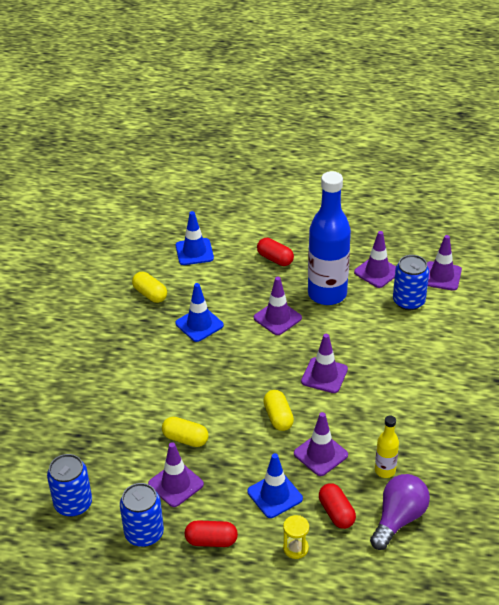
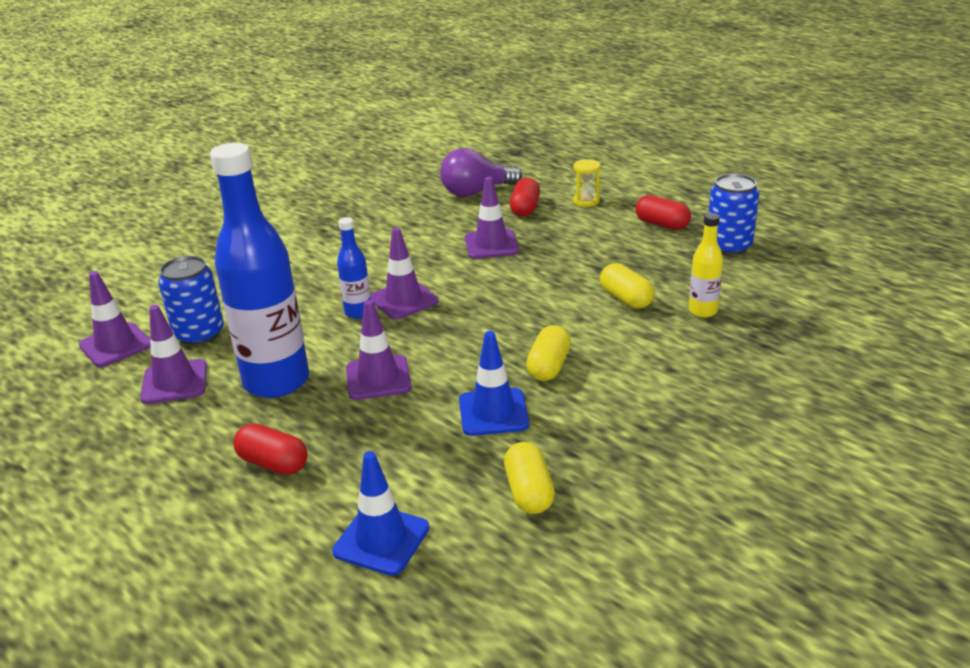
camera: 145 degrees left, 10 degrees down
(73, 504) = (800, 287): blue can -> none
(175, 484) = (667, 268): purple traffic cone -> none
(275, 259) = (273, 463): red capsule -> red capsule turned 45 degrees counterclockwise
(275, 495) = (570, 233): blue traffic cone -> none
(278, 417) = (500, 283): yellow capsule -> yellow capsule (549, 366)
(340, 354) = (358, 312): none -> blue bottle
(385, 470) = (446, 218): yellow bottle -> yellow bottle (703, 311)

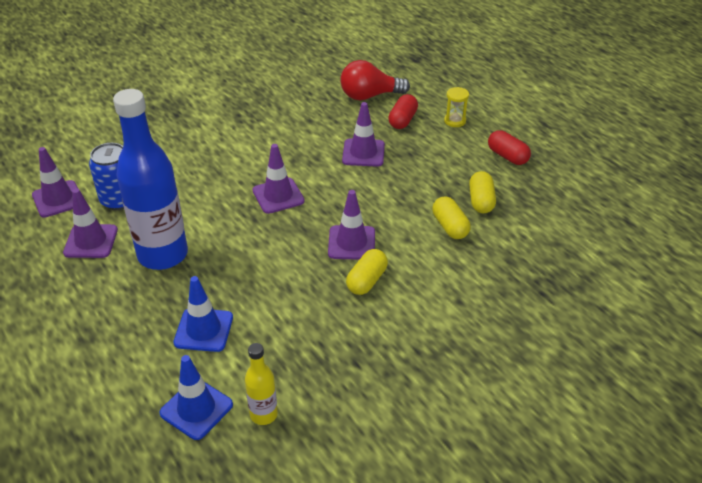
camera: 10 degrees right, 10 degrees up
(273, 463) = (140, 328): red capsule -> none
(358, 312) = (240, 201): blue bottle -> none
(378, 378) = (237, 266): purple traffic cone -> purple traffic cone (351, 243)
(476, 192) = (369, 96): purple light bulb -> red light bulb
(493, 412) = (311, 315): blue traffic cone -> blue traffic cone (203, 330)
(529, 492) = (313, 391): yellow capsule -> yellow capsule (481, 201)
(703, 311) = (506, 250): yellow bottle -> yellow bottle (263, 414)
(728, 246) = (553, 189): blue can -> none

